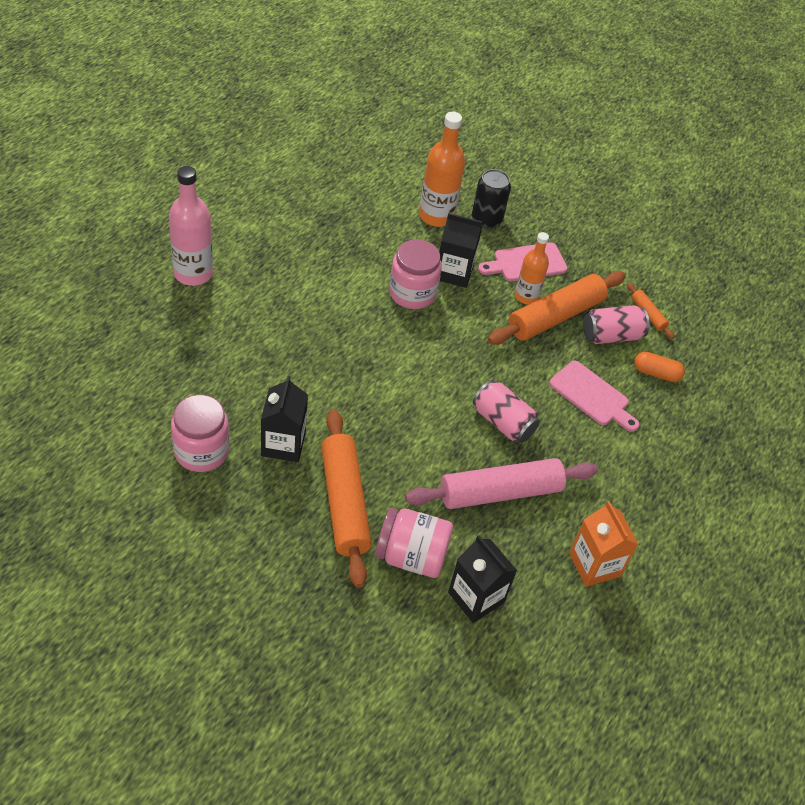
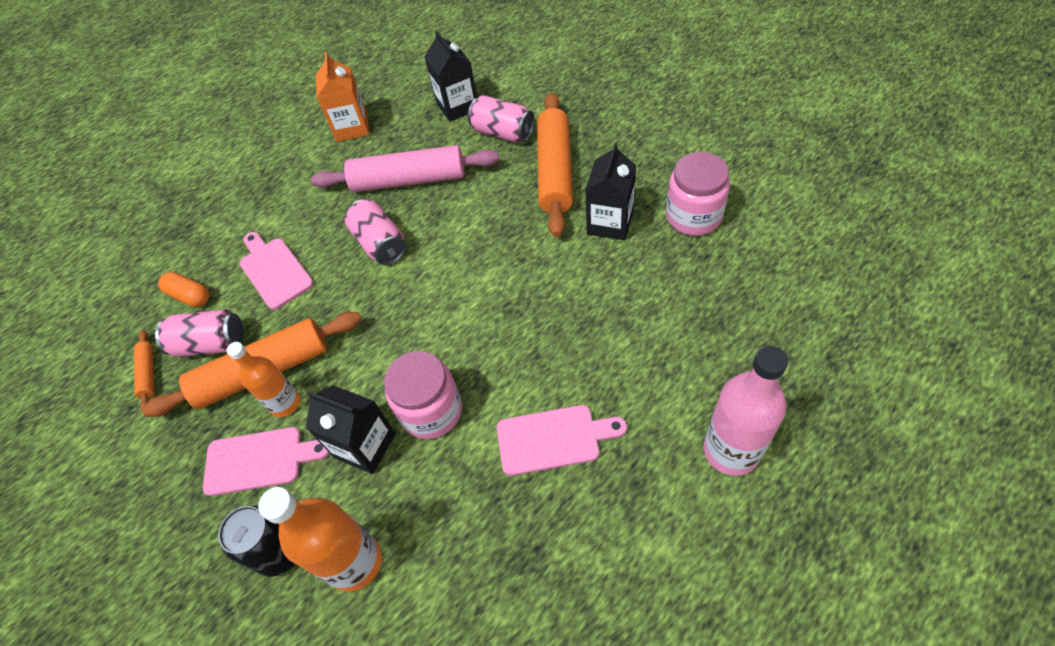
camera: 155 degrees left, 5 degrees up
(319, 278) = (553, 439): none -> pink cutting board
(411, 556) = (503, 132): pink jar -> pink can

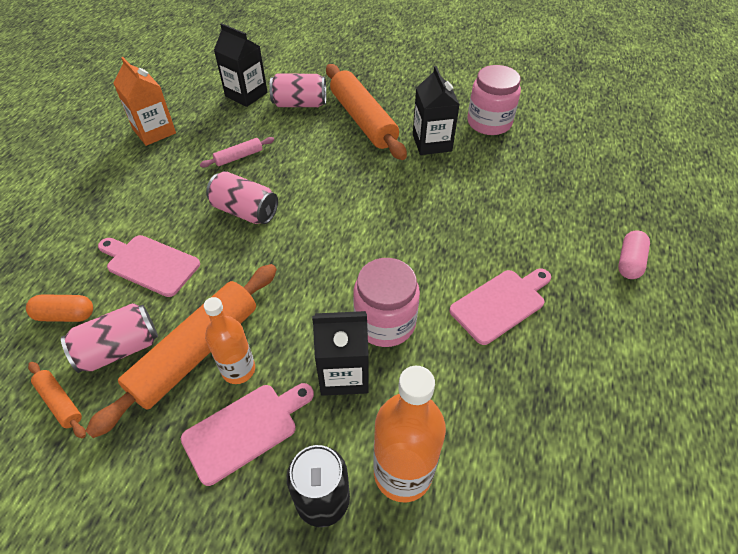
camera: 35 degrees left, 5 degrees down
(409, 180) = (239, 157): pink rolling pin -> pink rolling pin, size x0.45
(731, 450) = (629, 262): pink bottle -> pink capsule

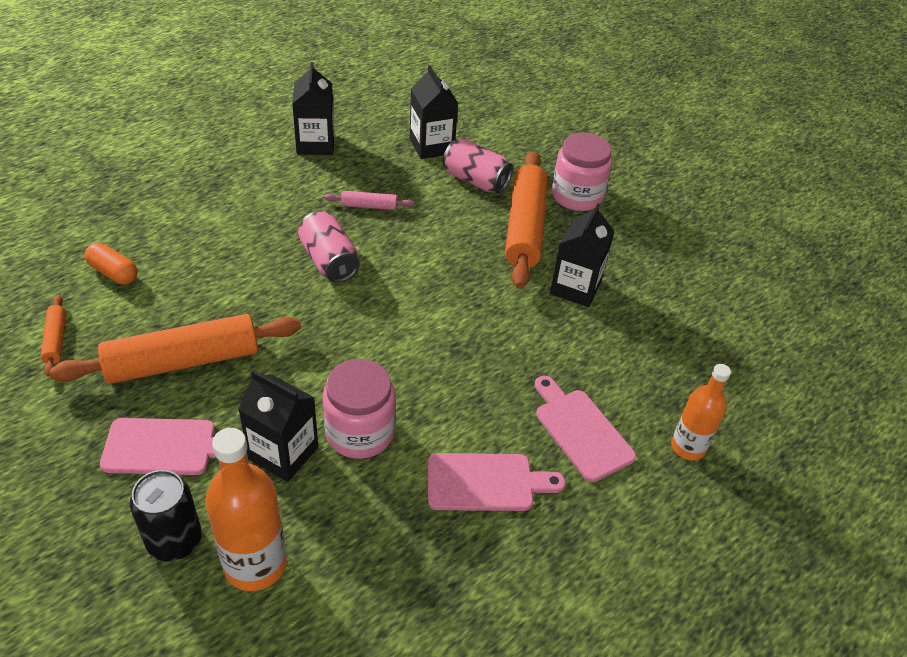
camera: 30 degrees right, 5 degrees down
(119, 349) = (129, 323): pink can -> none
(150, 264) = (210, 265): pink cutting board -> pink cutting board (580, 431)
(154, 131) = (315, 144): orange carton -> black carton
(238, 370) = (202, 396): orange bottle -> orange bottle (688, 447)
(489, 122) = (663, 298): pink jar -> pink jar (577, 196)
(629, 262) = (670, 526): pink capsule -> none

